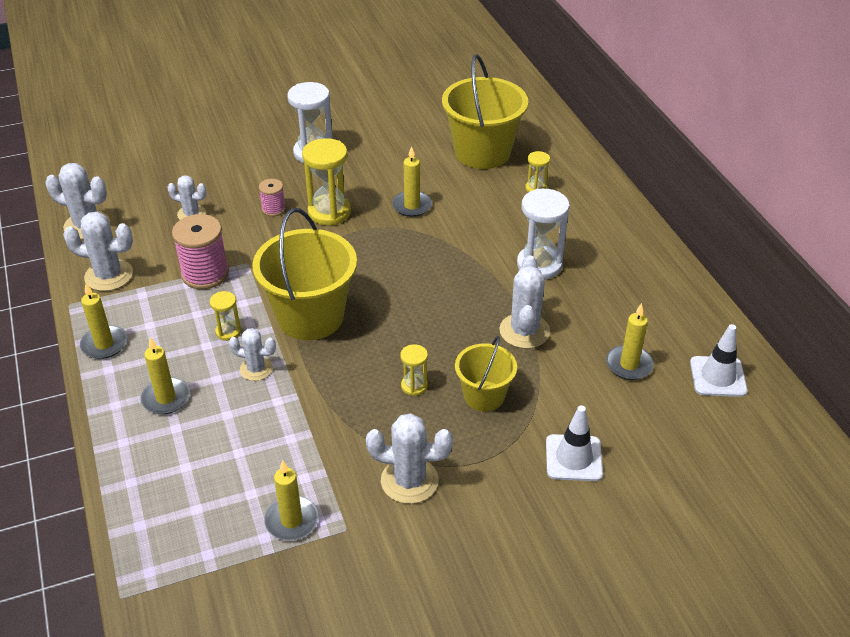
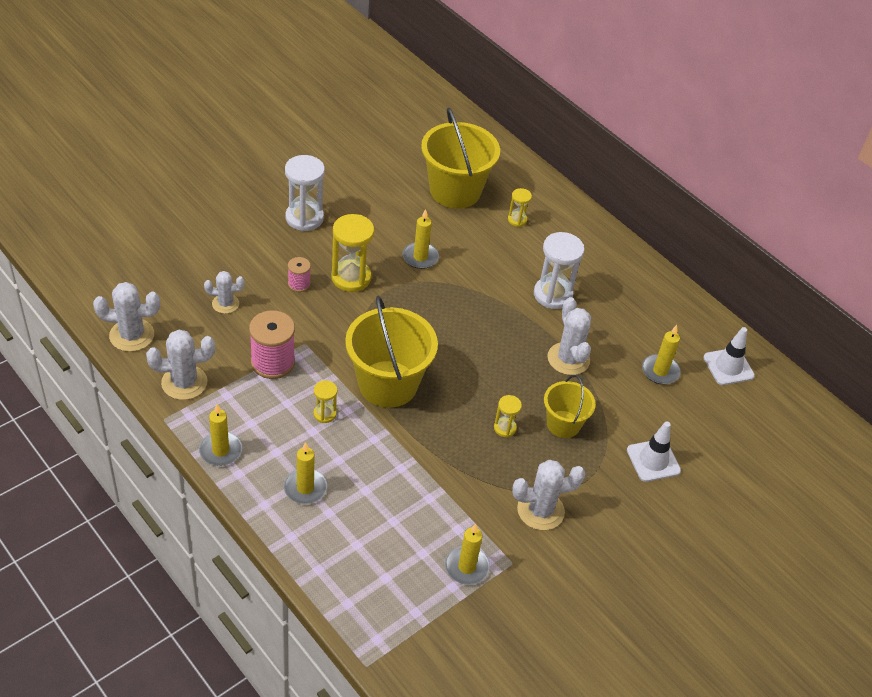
camera: 25 degrees left, 5 degrees up
(256, 369) = (367, 443): white cactus -> none

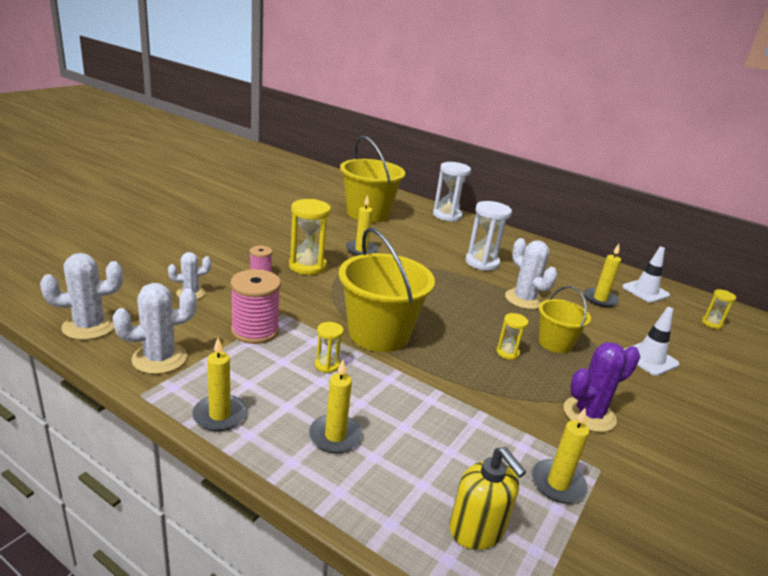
camera: 15 degrees left, 20 degrees down
(304, 218) = (249, 234): white hourglass -> white hourglass (447, 215)
(380, 588) = (477, 530): none -> yellow soap dispenser
(517, 220) = (425, 225): yellow hourglass -> yellow hourglass (712, 323)
(540, 510) = (589, 414): white cactus -> purple cactus

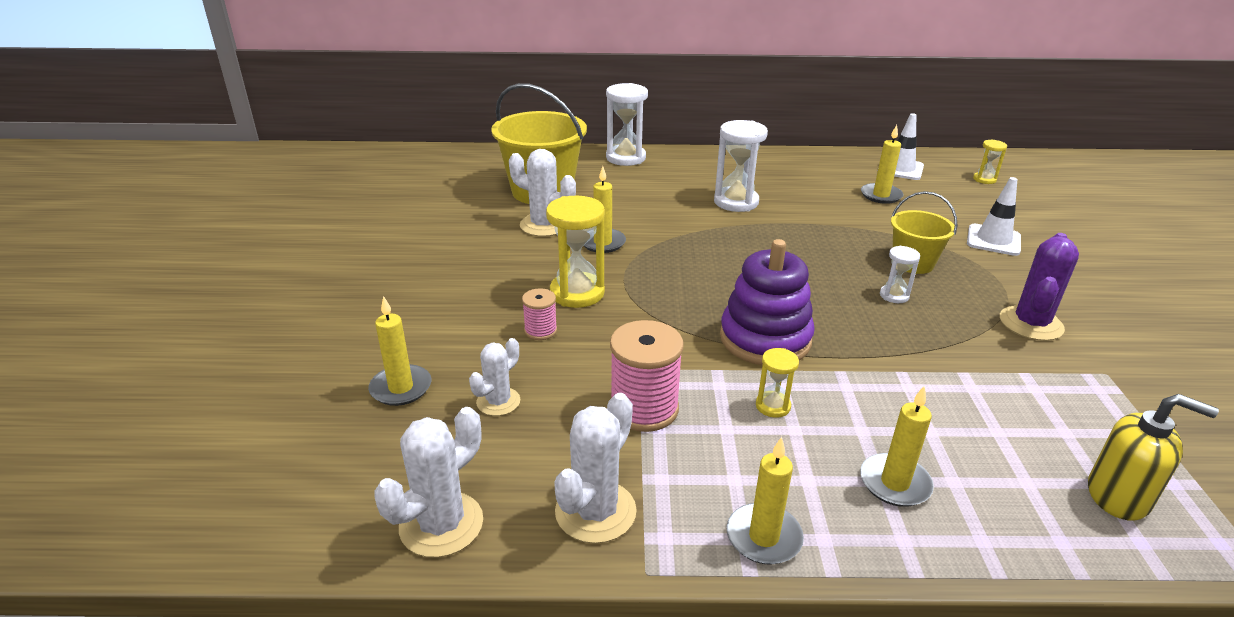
camera: 30 degrees left, 5 degrees up
(379, 334) = (765, 339): yellow bucket -> purple stacking toy
(507, 353) = (894, 295): yellow hourglass -> white hourglass
(524, 299) = (826, 227): white cactus -> white cactus (544, 225)
(557, 484) = (1102, 408): yellow candle -> yellow candle (401, 388)

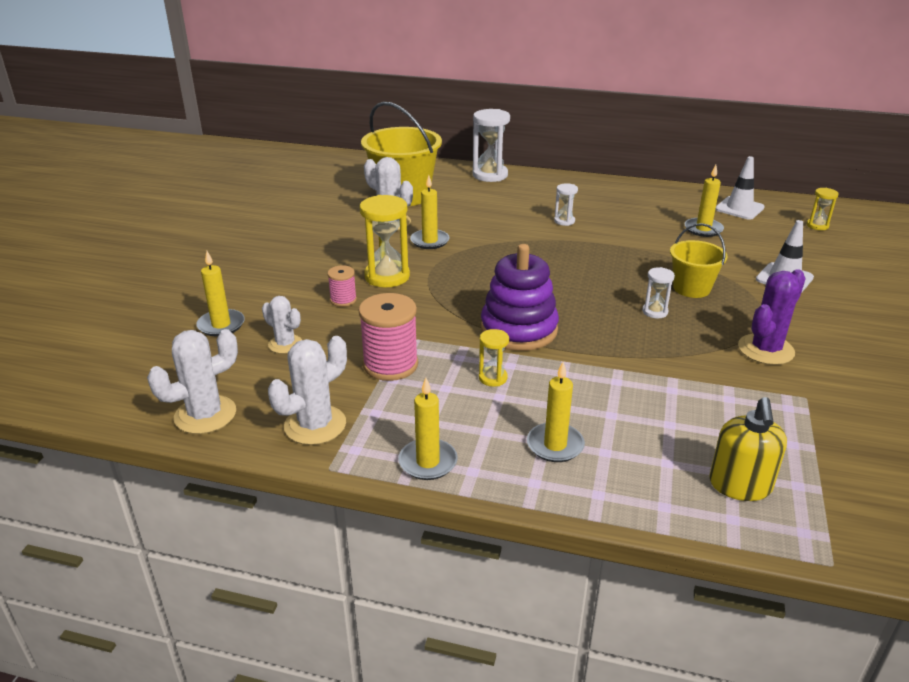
camera: 15 degrees right, 0 degrees up
(498, 402) = (285, 344): white cactus -> white cactus turned 75 degrees clockwise
(736, 202) = (564, 221): white hourglass -> white hourglass, size x0.52
(1118, 496) = (740, 485): yellow soap dispenser -> yellow soap dispenser turned 60 degrees clockwise

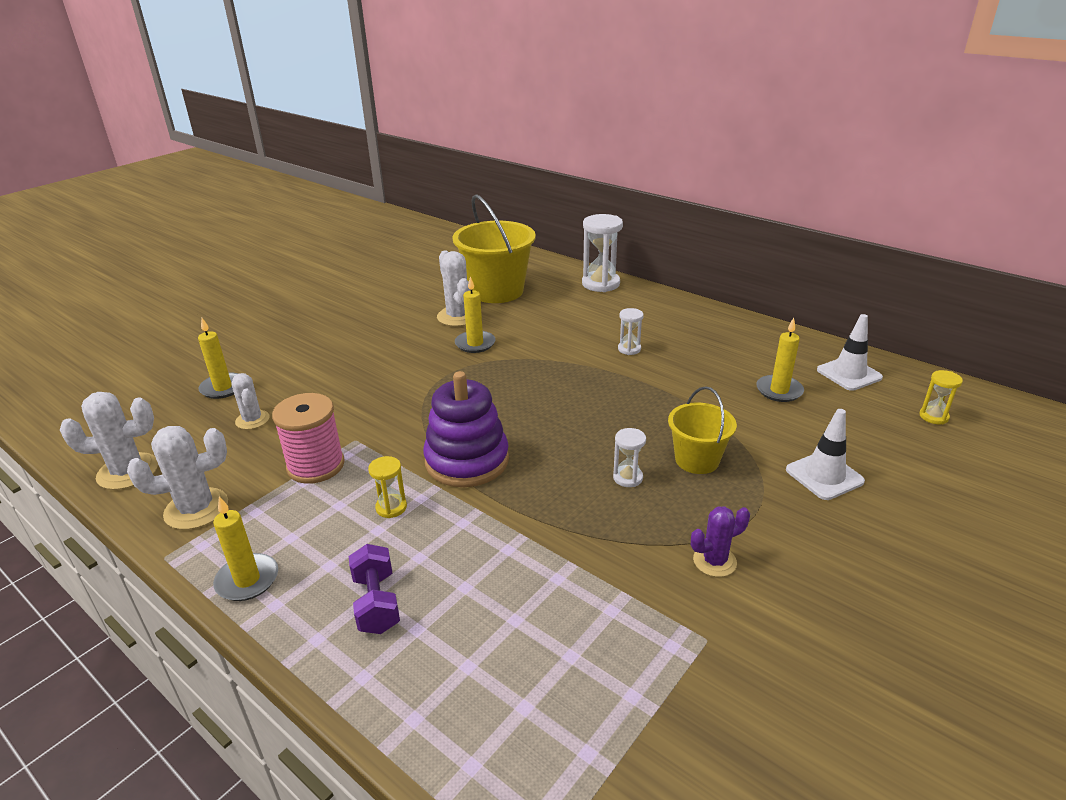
camera: 25 degrees right, 0 degrees up
(343, 300) = (341, 387): pink spool -> none
(387, 276) = (401, 372): yellow hourglass -> none
(555, 445) = (376, 603): yellow candle -> purple dumbbell
(740, 485) = (520, 726): yellow soap dispenser -> none
(765, 350) = (714, 561): purple cactus -> purple cactus, size x0.63

